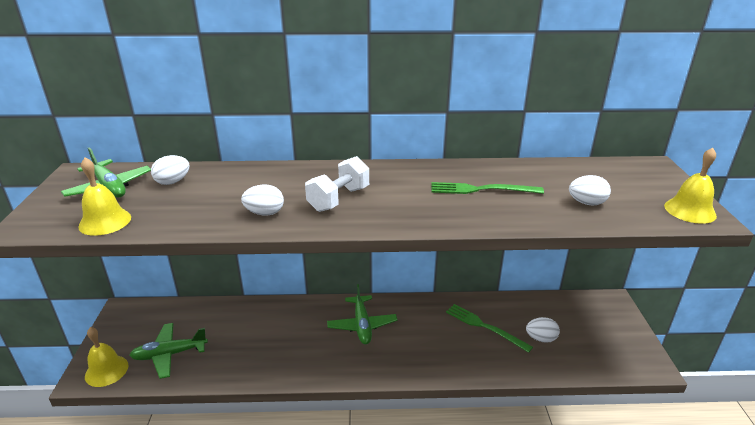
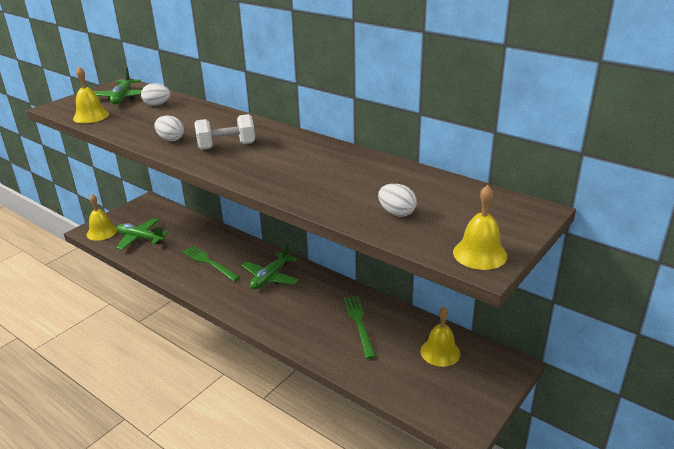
camera: 40 degrees right, 0 degrees up
(481, 189) = (333, 174): green fork -> green fork (209, 262)
(541, 338) = (393, 355): white egg -> none
(564, 317) = (440, 352): none -> yellow bell

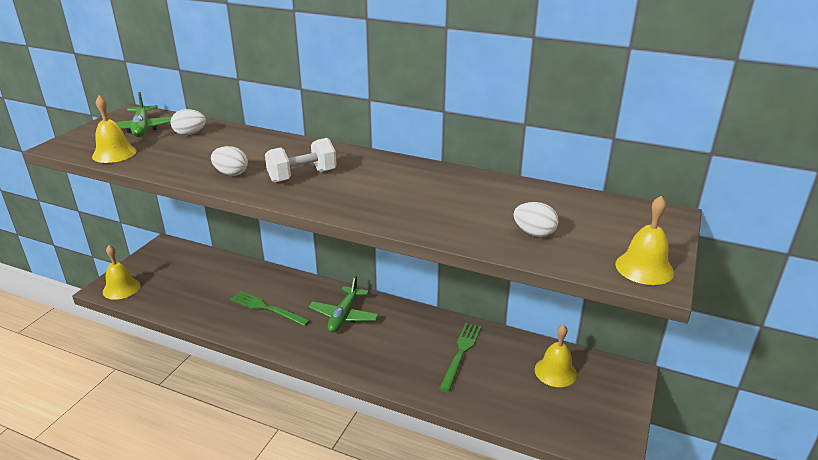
camera: 15 degrees left, 0 degrees up
(140, 239) = (173, 290): green plane -> none
(359, 323) = (461, 354): green fork -> green fork turned 45 degrees clockwise

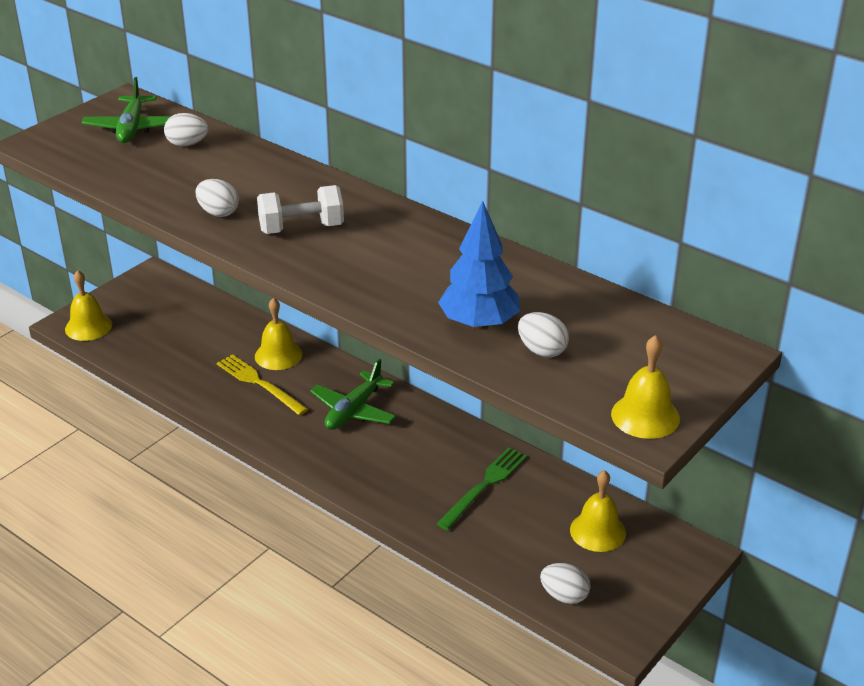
camera: 15 degrees right, 5 degrees up
(114, 153) = (90, 163): yellow bell -> yellow bell (278, 355)
(267, 308) = (259, 383): green fork -> yellow fork
(475, 221) = (479, 323): none -> blue tree
(556, 426) = (564, 596): none -> white egg

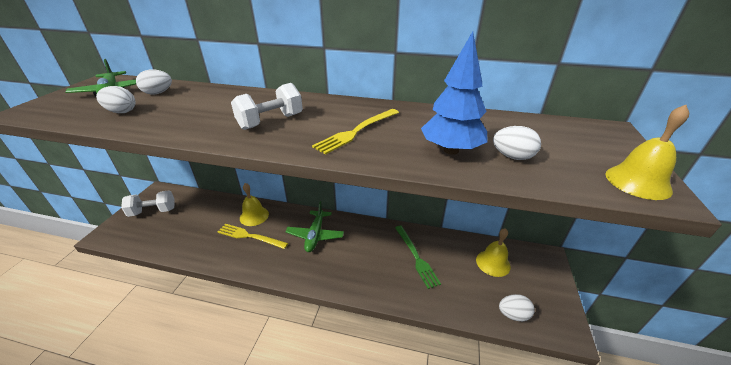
camera: 25 degrees left, 0 degrees up
(88, 327) = (120, 233): yellow bell -> none
(138, 306) = (153, 211): none -> white dumbbell
(218, 213) = (199, 125): white egg -> white egg (122, 112)
(393, 269) = (357, 131): none -> yellow fork
(484, 486) = (416, 257): green fork -> green fork turned 150 degrees clockwise

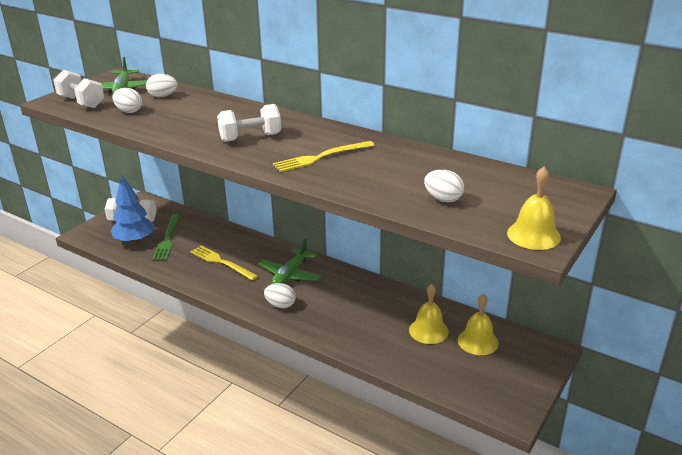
camera: 20 degrees right, 5 degrees down
(61, 109) = (81, 102): none -> white dumbbell
(254, 216) = (233, 244): yellow bell -> yellow bell (428, 330)
(416, 257) = (391, 317): green fork -> green fork (167, 239)
(451, 150) = (392, 185): blue tree -> blue tree (135, 240)
(513, 314) = (464, 388): white egg -> white egg (280, 305)

